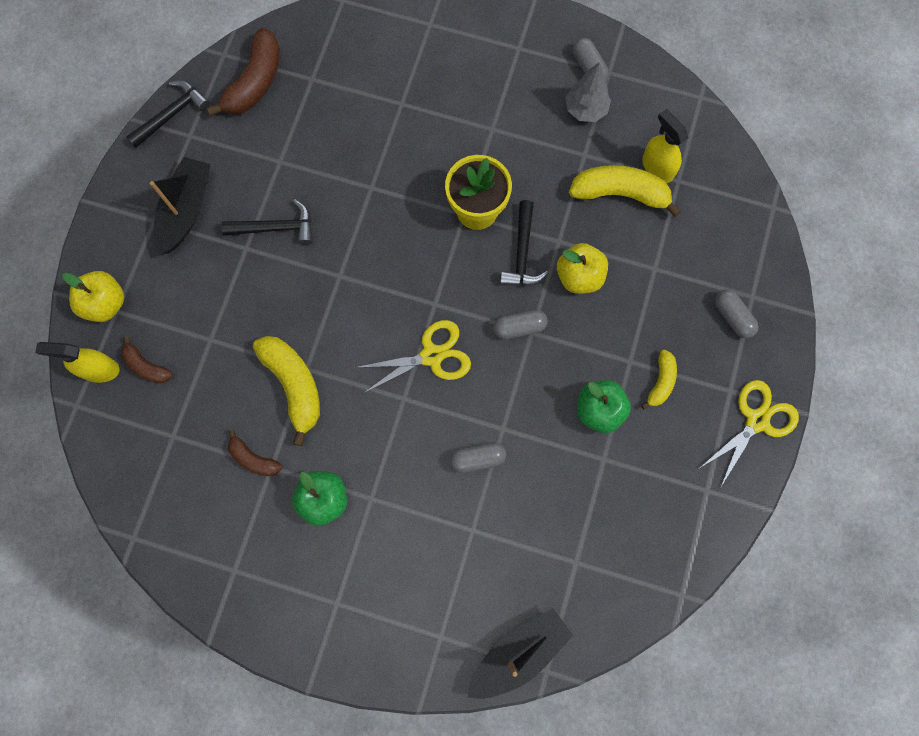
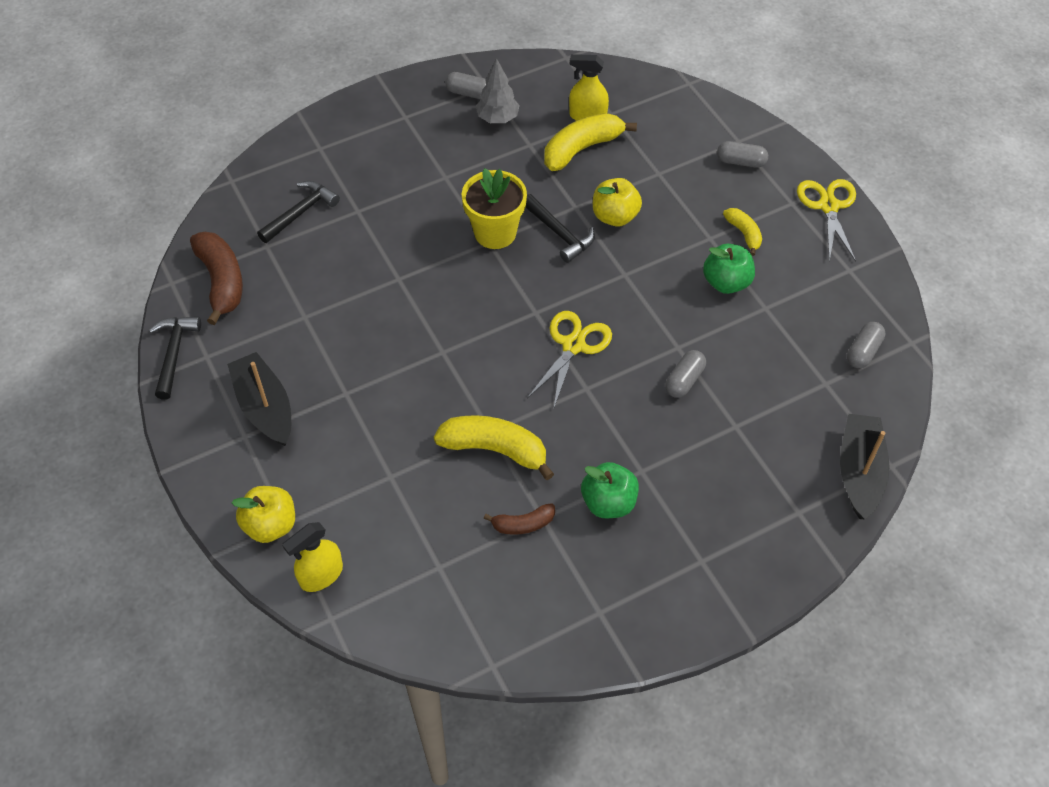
camera: 45 degrees left, 20 degrees down
(146, 366) = (359, 538): brown banana -> none
(276, 228) = (354, 361): black hammer -> black hammer (300, 212)
(519, 327) = (612, 278): grey capsule -> grey capsule (863, 351)

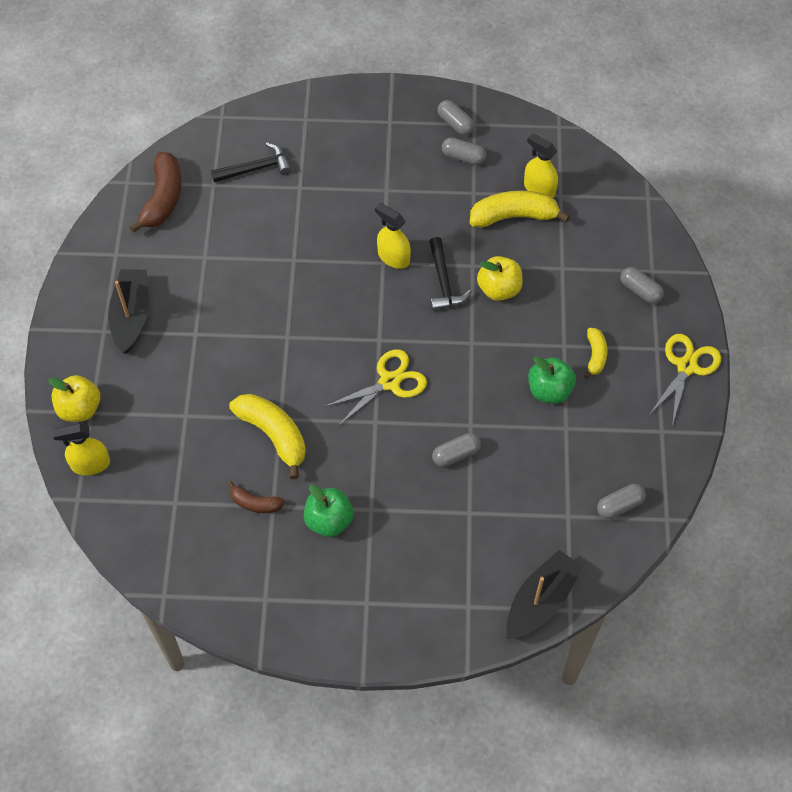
camera: 30 degrees right, 5 degrees up
(174, 354) = (94, 241): black hammer -> none
(495, 233) = (393, 257): yellow flower pot -> yellow spray bottle
(497, 118) = (463, 157): grey tree -> grey capsule

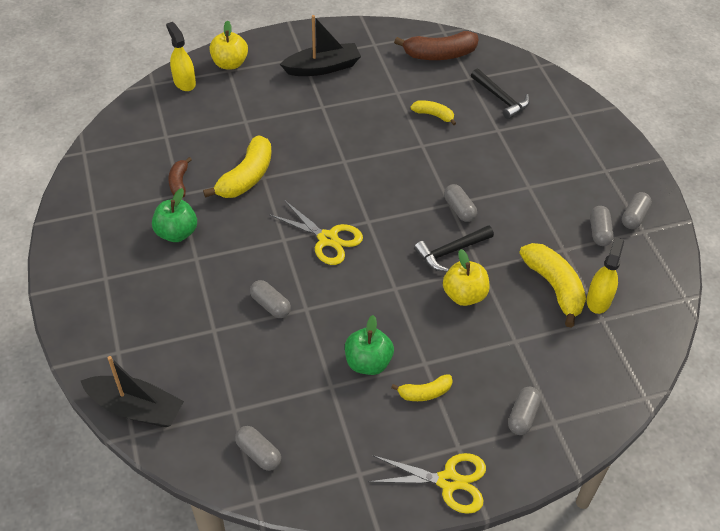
camera: 70 degrees right, 10 degrees down
(254, 235) = (433, 115): none -> yellow banana
(393, 257) = (459, 209): yellow spray bottle -> grey capsule

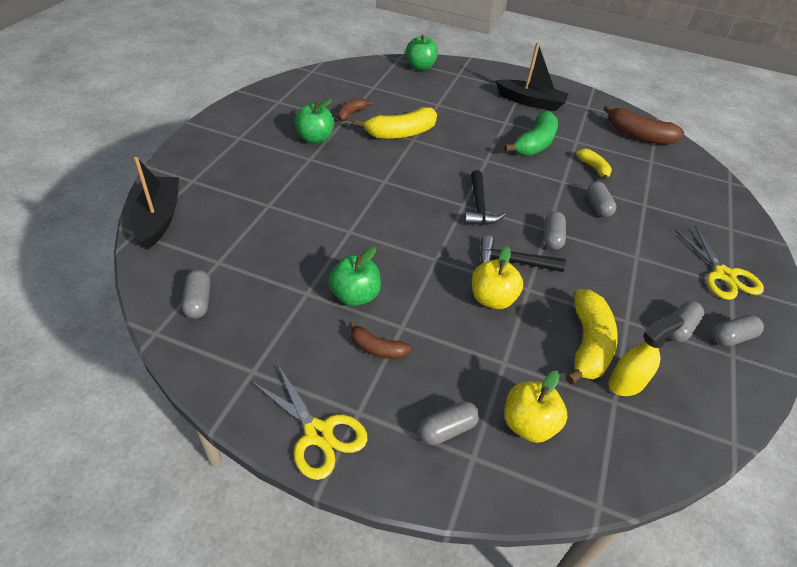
camera: 35 degrees right, 5 degrees down
(136, 408) = (159, 218): black boat -> black boat turned 150 degrees counterclockwise
(184, 82) = (420, 67): yellow spray bottle -> green apple
(230, 63) = (463, 71): yellow apple -> yellow apple (528, 424)
(270, 305) = (326, 214): grey capsule -> grey capsule (598, 206)
(327, 239) = (418, 198): yellow scissors -> yellow scissors (724, 275)
(367, 117) = (535, 144): none -> green banana
(425, 393) = (377, 348): yellow banana -> brown banana
(500, 98) = (668, 186): black hammer -> black hammer (479, 206)

